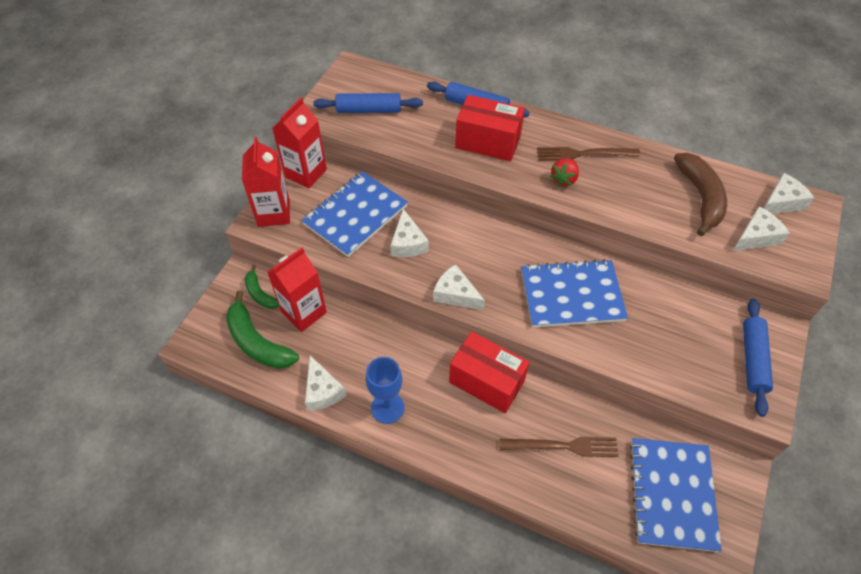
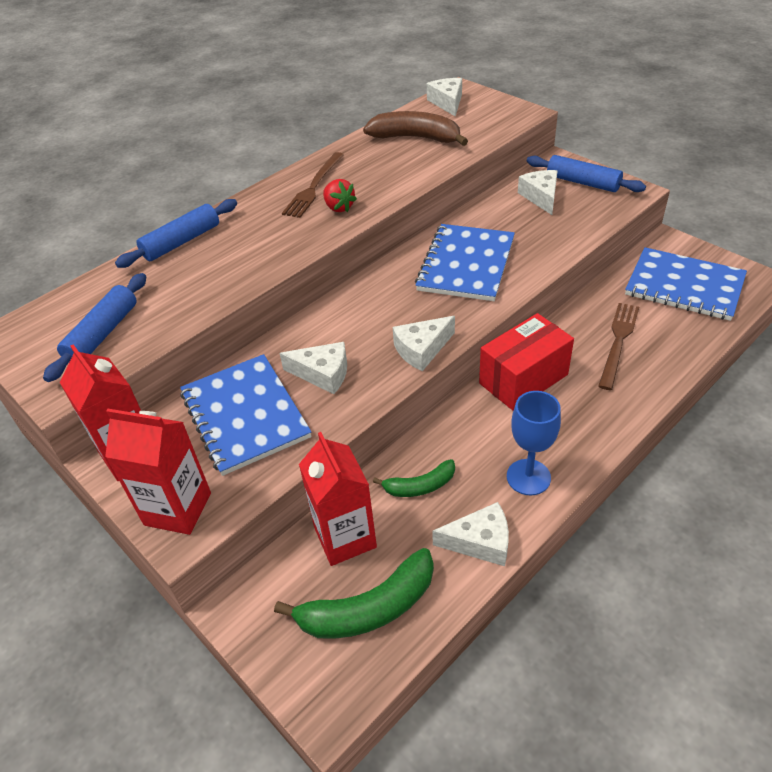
camera: 65 degrees left, 10 degrees down
(260, 294) = (284, 588): green banana -> green banana (420, 486)
(488, 142) = (244, 246): red box -> none
(756, 236) = (477, 123): white cheese -> white cheese (541, 197)

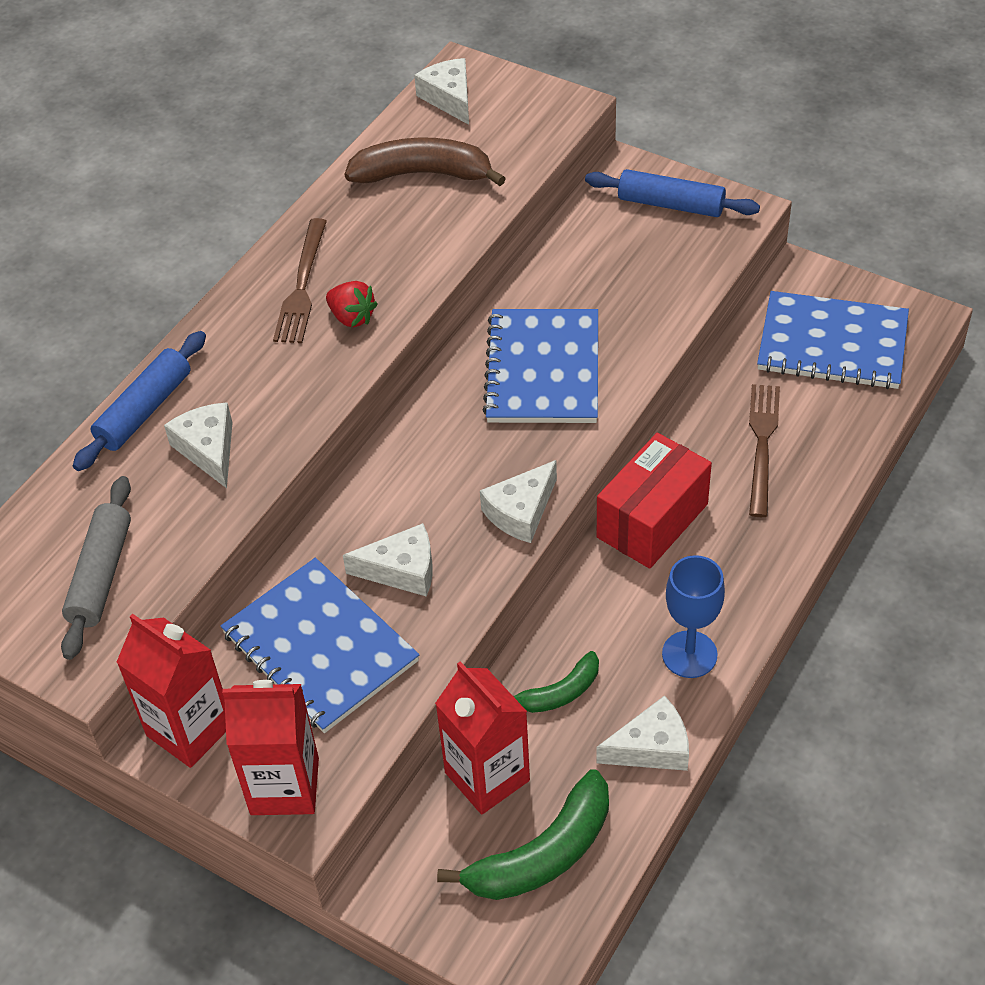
camera: 15 degrees left, 5 degrees up
(103, 334) = (101, 575): blue rolling pin -> grey rolling pin
(541, 197) = (618, 238): white cheese -> white cheese (208, 449)

